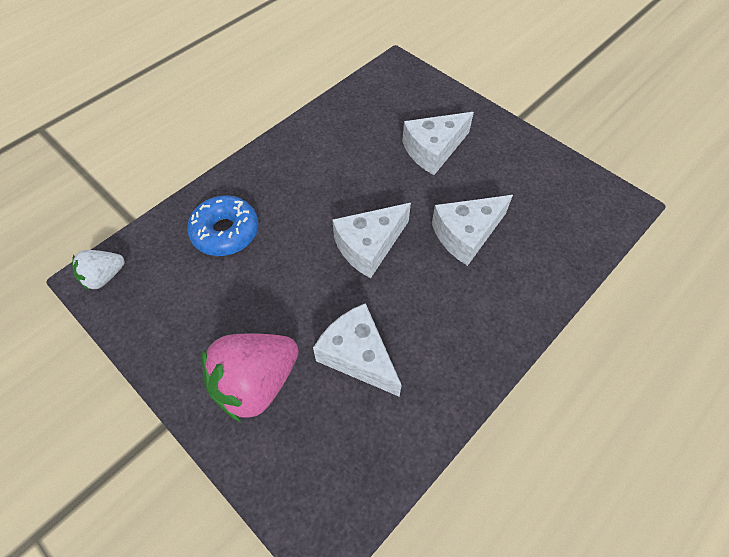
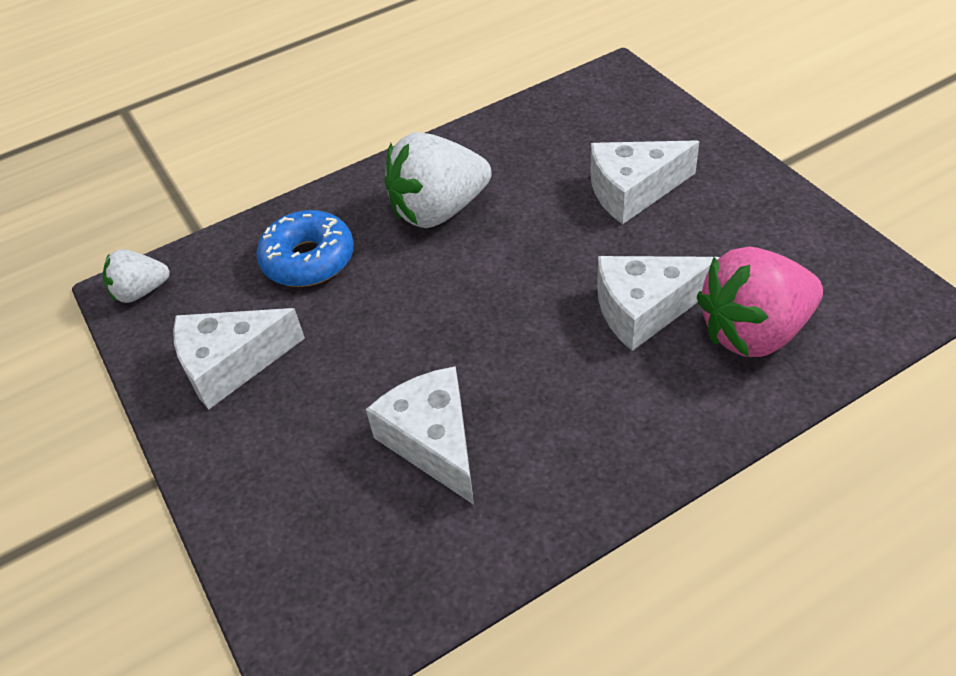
camera: 20 degrees right, 10 degrees down
(256, 383) = (286, 451): pink strawberry -> pink strawberry (753, 332)
(307, 181) = (438, 210): none -> white strawberry
(369, 246) = (496, 304): white cheese -> white cheese (231, 364)

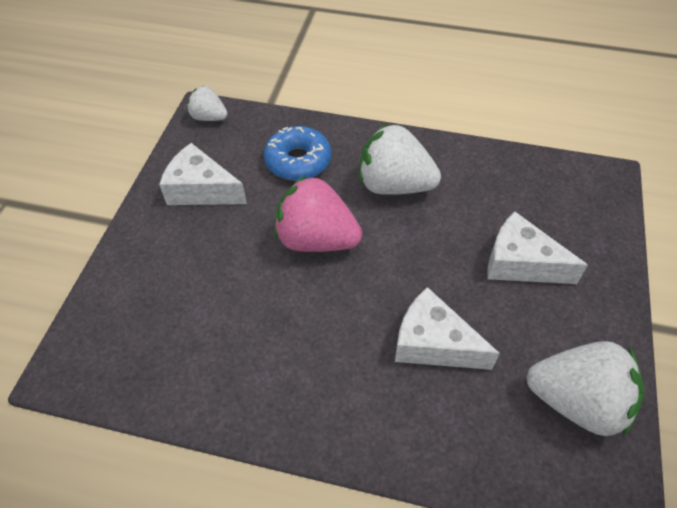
camera: 40 degrees right, 5 degrees up
(433, 441) = (236, 315): white cheese -> none
(753, 332) = (480, 418): pink strawberry -> pink strawberry (316, 239)
(803, 258) = (577, 402): none -> white strawberry

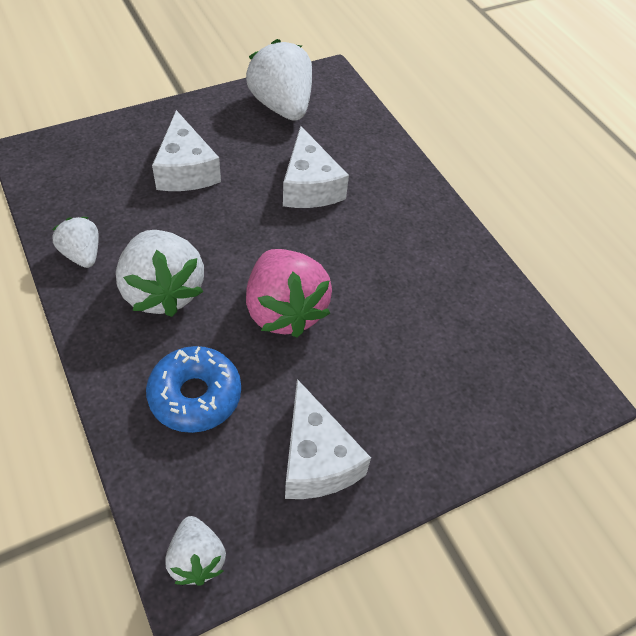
camera: 135 degrees left, 0 degrees up
(464, 161) = (82, 254): none -> white strawberry

